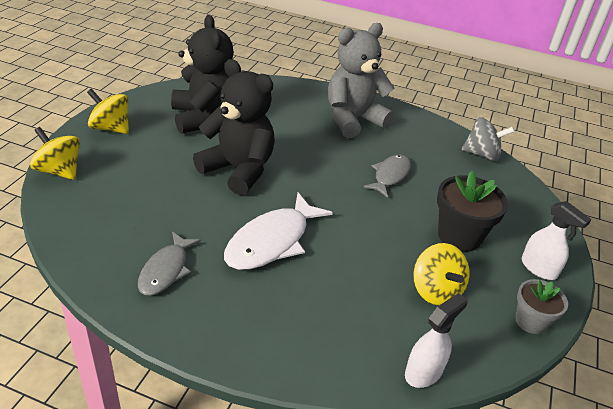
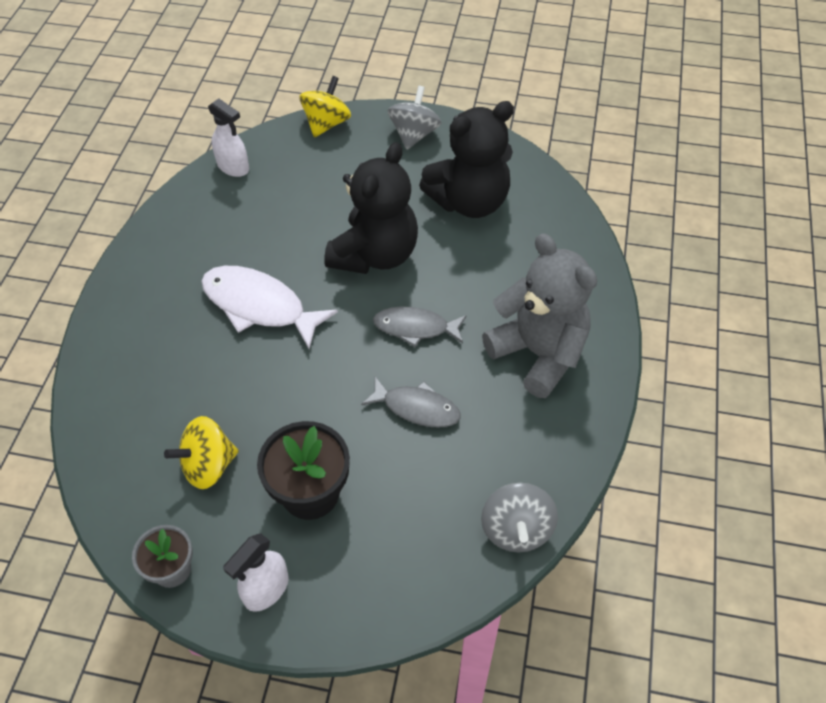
camera: 85 degrees right, 15 degrees up
(111, 128) = (414, 135): yellow spinning top -> grey spinning top
(166, 270) = (203, 235): grey fish -> grey fish (415, 328)
(423, 372) = (94, 456): white spray bottle -> white spray bottle (233, 167)

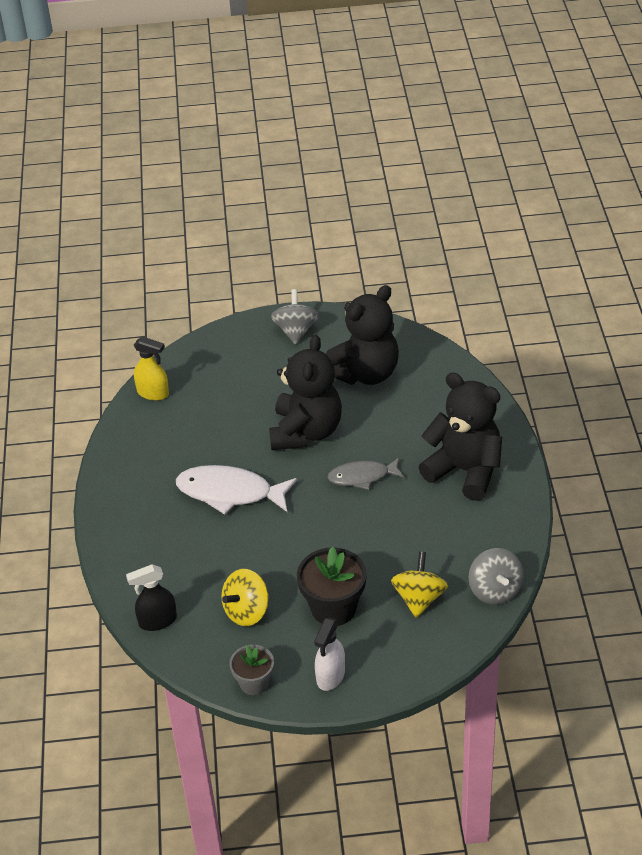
camera: 15 degrees left, 10 degrees down
(103, 447) = (157, 621): none -> black spray bottle
(233, 167) = (153, 393): white spray bottle -> yellow spray bottle
(326, 124) = (216, 339): yellow spinning top -> yellow spinning top (419, 598)
(416, 408) = (388, 531): grey fish -> none
(538, 353) = (465, 471): grey teddy bear -> black teddy bear

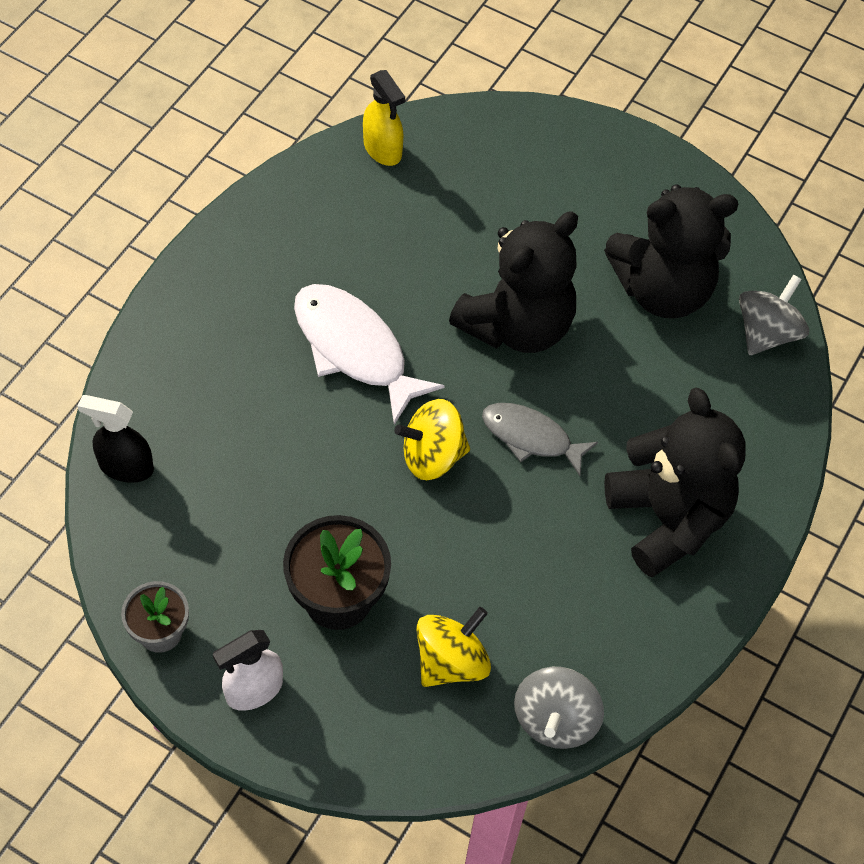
camera: 30 degrees right, 15 degrees up
(247, 611) = (235, 528): yellow spinning top -> yellow spinning top (432, 456)
(296, 331) = (628, 172): grey spinning top -> grey spinning top (766, 333)

